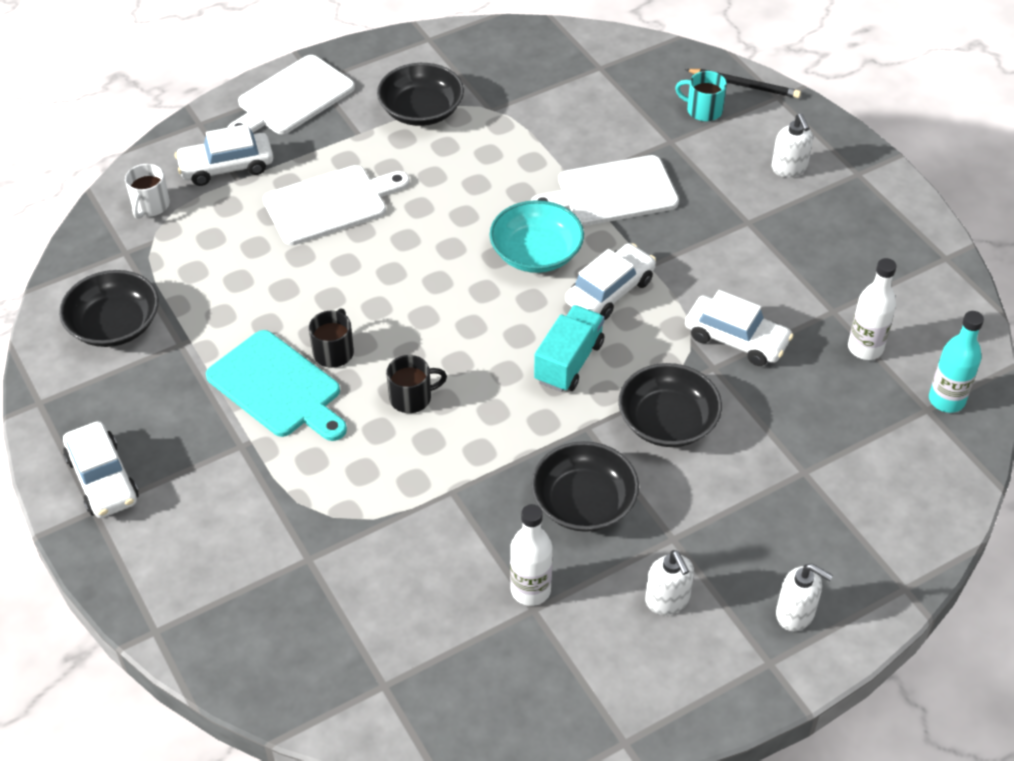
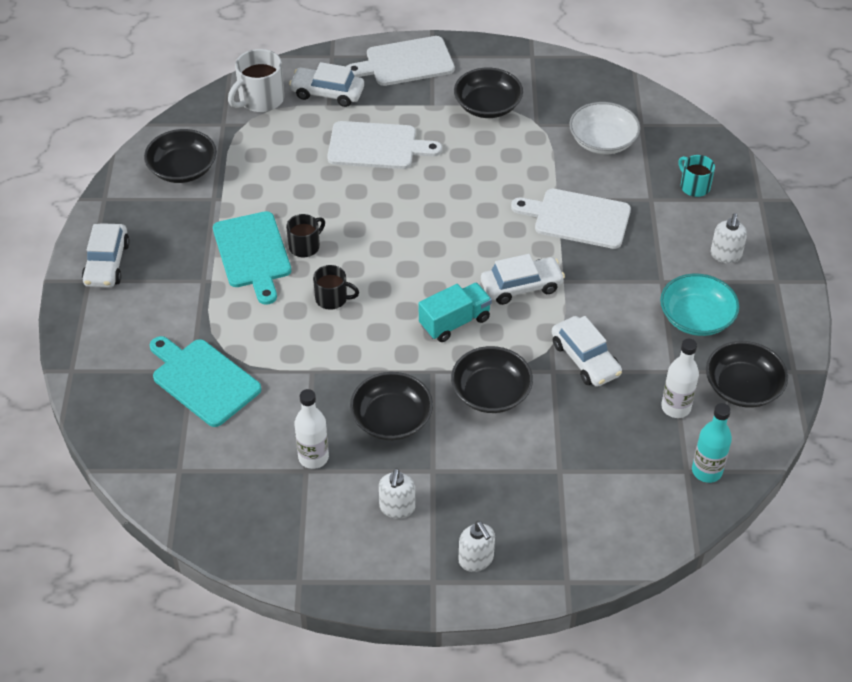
camera: 30 degrees right, 0 degrees up
(150, 206) = (260, 100): white mug -> white mug, size x1.57
(331, 563) = (203, 380): none -> turquoise cutting board
(536, 253) = (490, 238): turquoise bowl -> turquoise bowl (696, 318)
(574, 100) = (603, 141): none -> white bowl
(744, 85) = (741, 180): black pencil -> none
(912, 296) = (743, 387): none -> black bowl

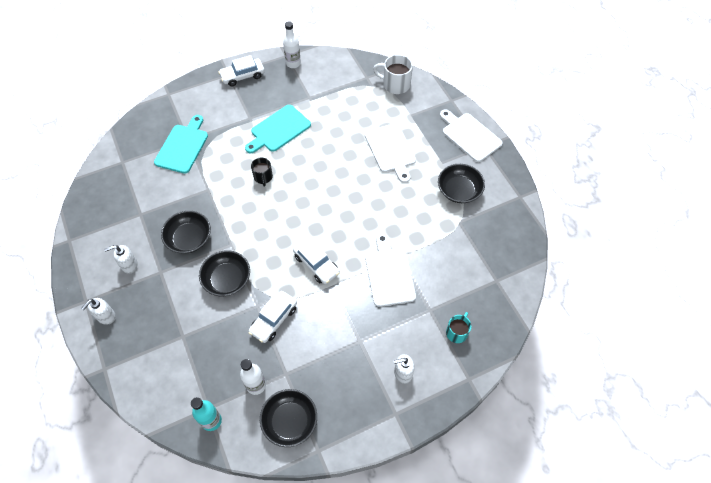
camera: 65 degrees right, 10 degrees up
(183, 169) = (324, 76): black bowl -> none
(305, 246) = (295, 149): black mug -> none
(313, 457) = (150, 214): white bottle -> white bottle (293, 63)
(327, 93) = (419, 111): white car -> none
(454, 322) = (272, 241): turquoise truck -> none
(603, 141) = (467, 263): white bowl -> none
(696, 318) = (337, 373): turquoise bowl -> none

